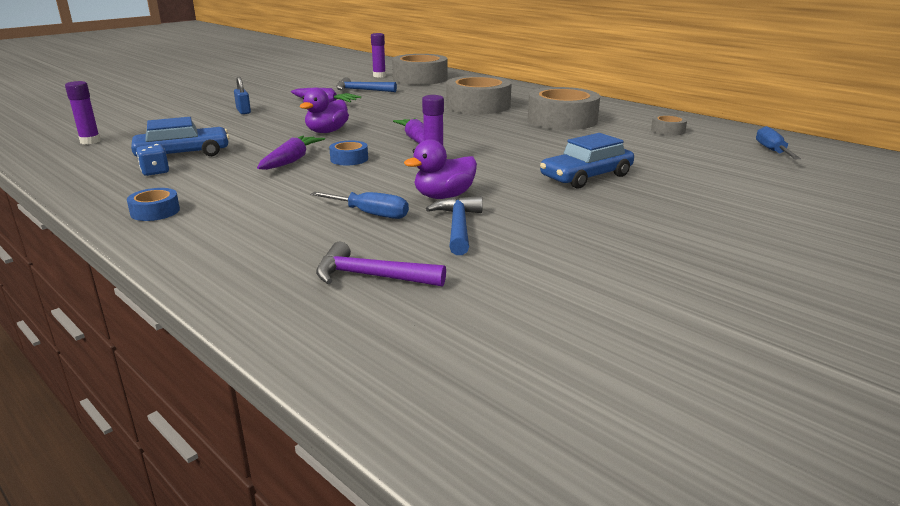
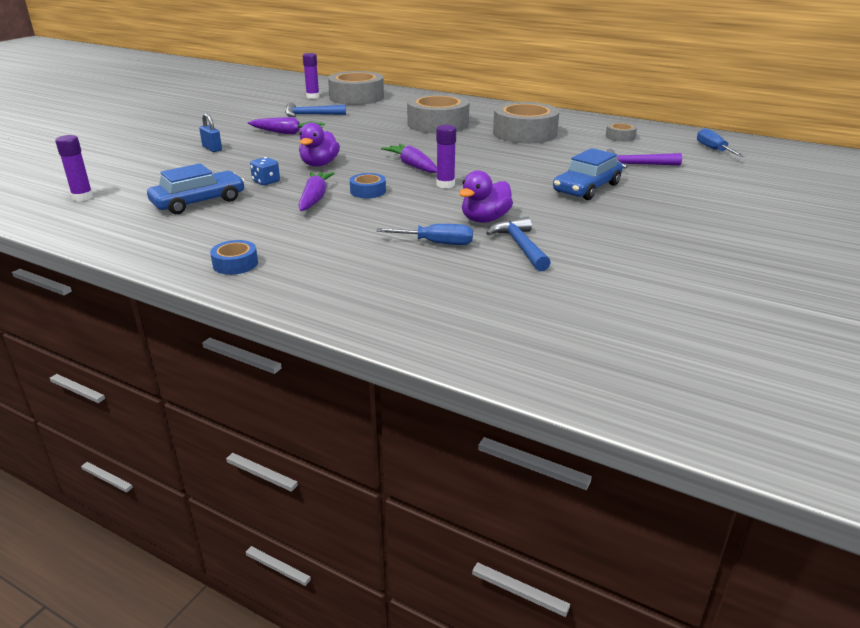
camera: 15 degrees left, 5 degrees up
(155, 172) = (190, 224): blue dice -> blue dice (266, 182)
(371, 276) = (488, 298): purple hammer -> purple hammer (636, 165)

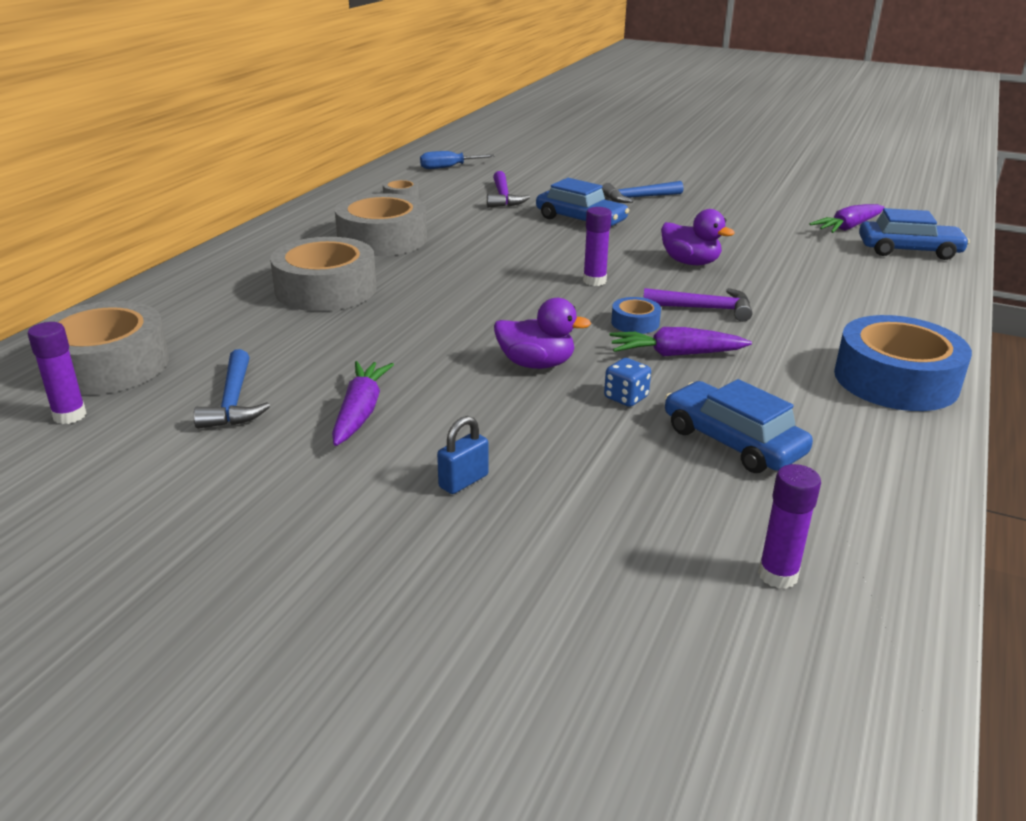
camera: 95 degrees left, 0 degrees up
(235, 264) = (895, 380): blue tape -> blue tape, size x2.22
(386, 214) = (704, 309): none -> purple hammer
(412, 166) = (529, 300): purple carrot -> purple carrot (848, 227)
(437, 243) = (764, 282): blue screwdriver -> none
(520, 246) = (745, 250): blue hammer -> blue hammer (638, 198)
(532, 342) = (909, 250): none -> blue car

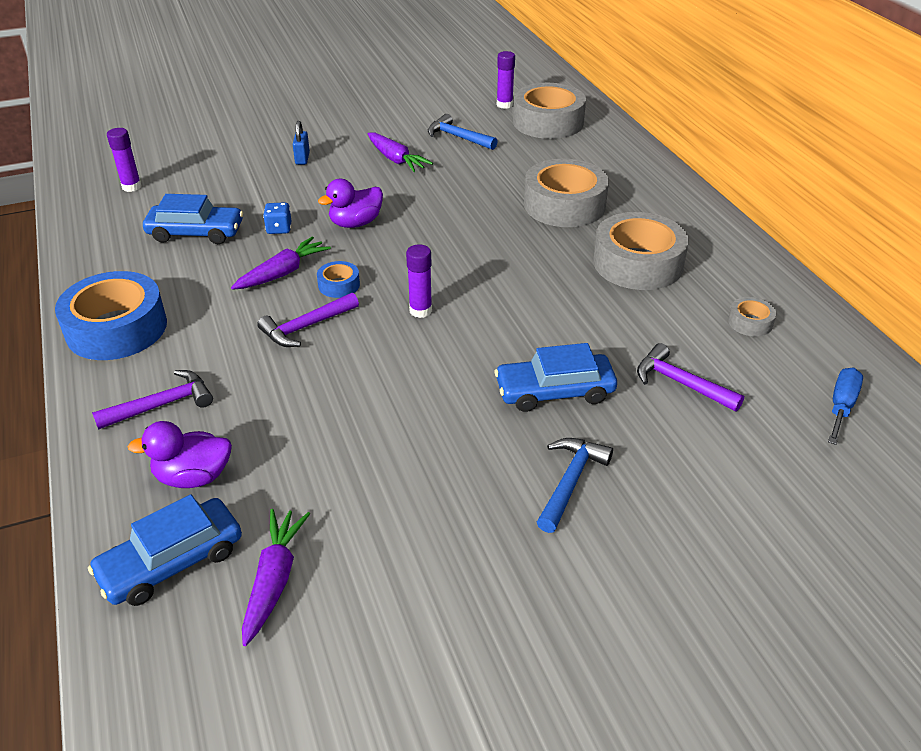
camera: 135 degrees right, 10 degrees up
(690, 262) = (377, 383): purple duck -> purple duck (193, 477)
(876, 312) = (162, 405): none -> purple hammer

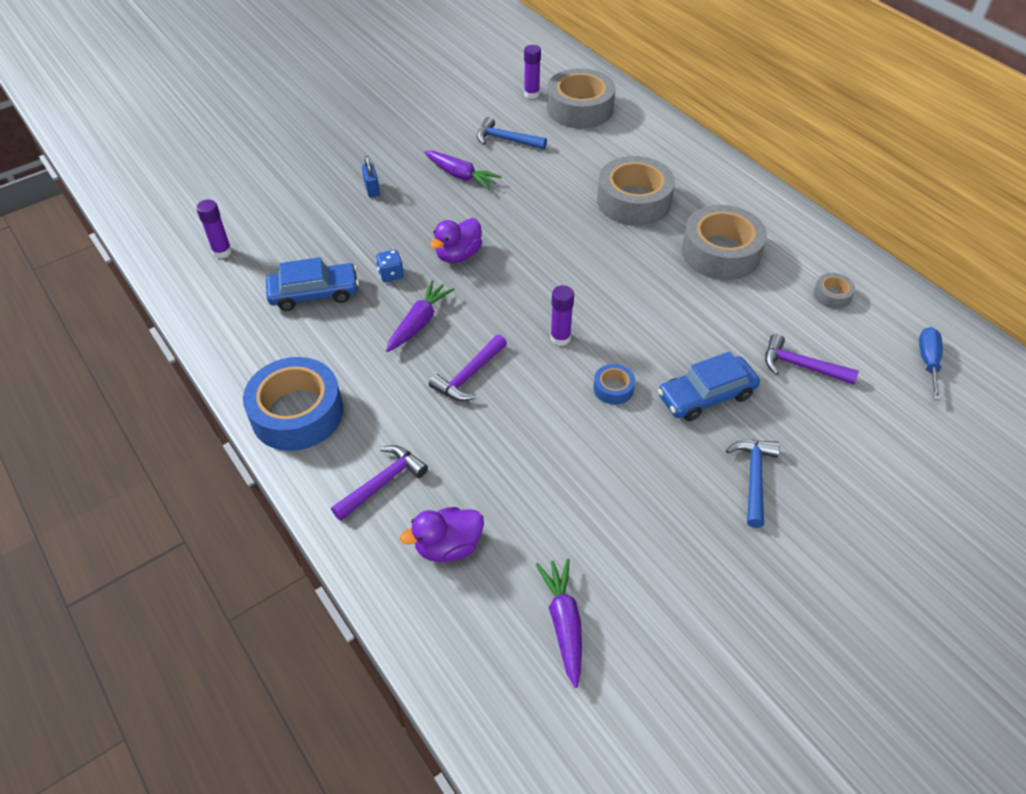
camera: 15 degrees left, 10 degrees up
(171, 562) = (472, 629): blue car -> none
(339, 285) = (476, 325): blue tape -> blue tape (613, 388)

